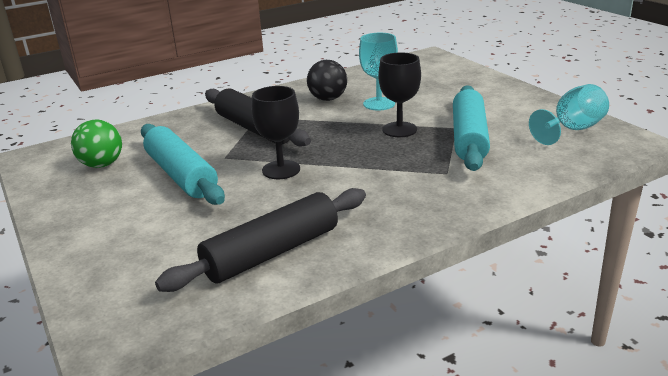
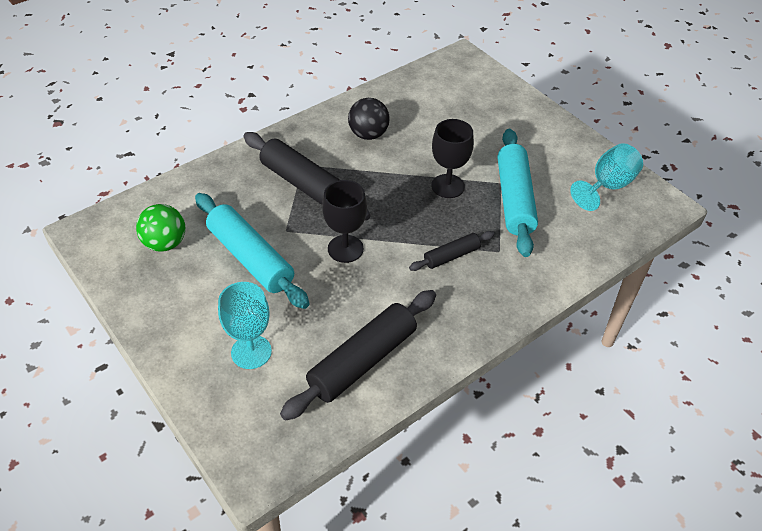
camera: 10 degrees left, 20 degrees up
(379, 104) = (421, 143): turquoise goblet -> turquoise goblet (251, 352)
(393, 176) = (451, 256): none -> black rolling pin

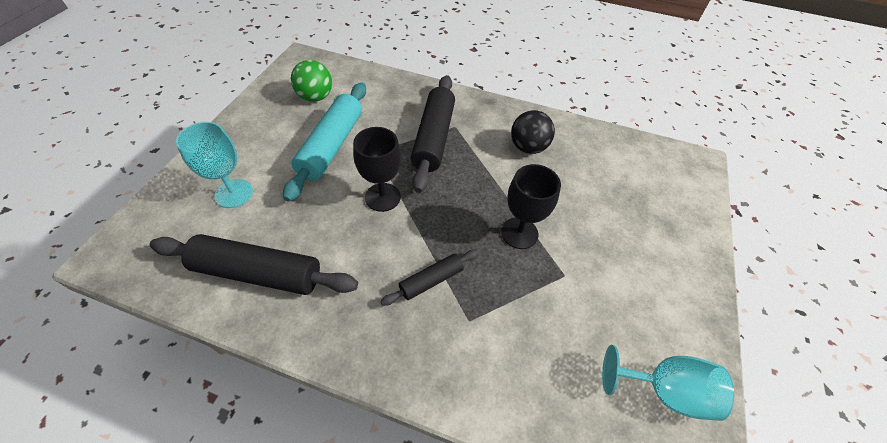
camera: 55 degrees right, 5 degrees up
(451, 256) = (431, 280): black rolling pin -> black rolling pin turned 60 degrees counterclockwise
(514, 199) = (553, 299): turquoise rolling pin -> none

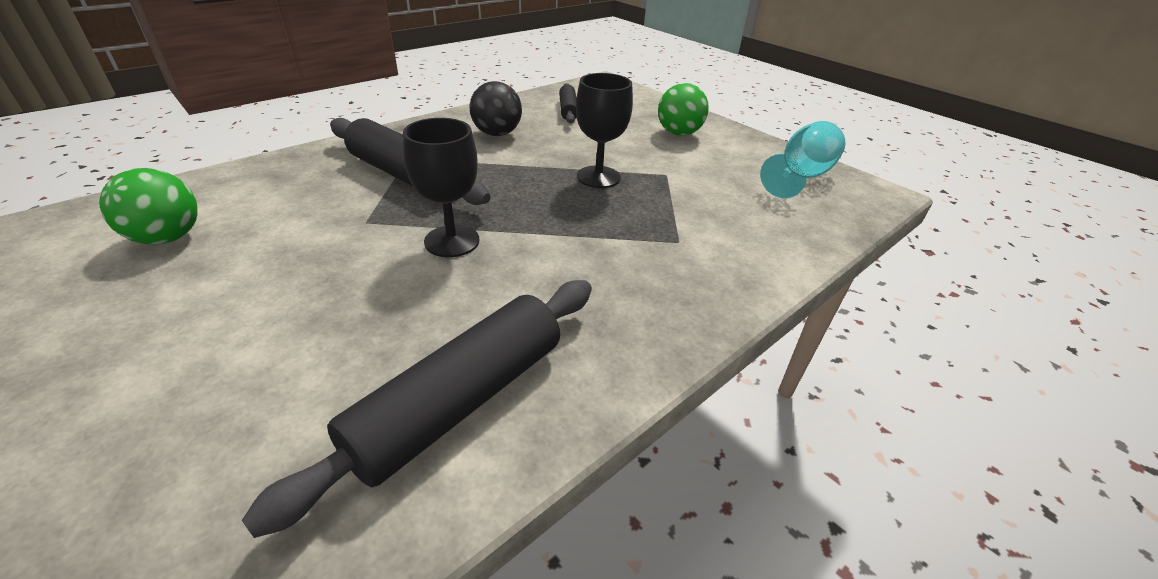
camera: 60 degrees left, 15 degrees down
(234, 193) = (246, 392): turquoise goblet -> none
(331, 146) = (299, 254): turquoise rolling pin -> none
(431, 280) = (611, 247): black rolling pin -> black rolling pin (568, 110)
(651, 257) = (678, 133): none -> green ball

